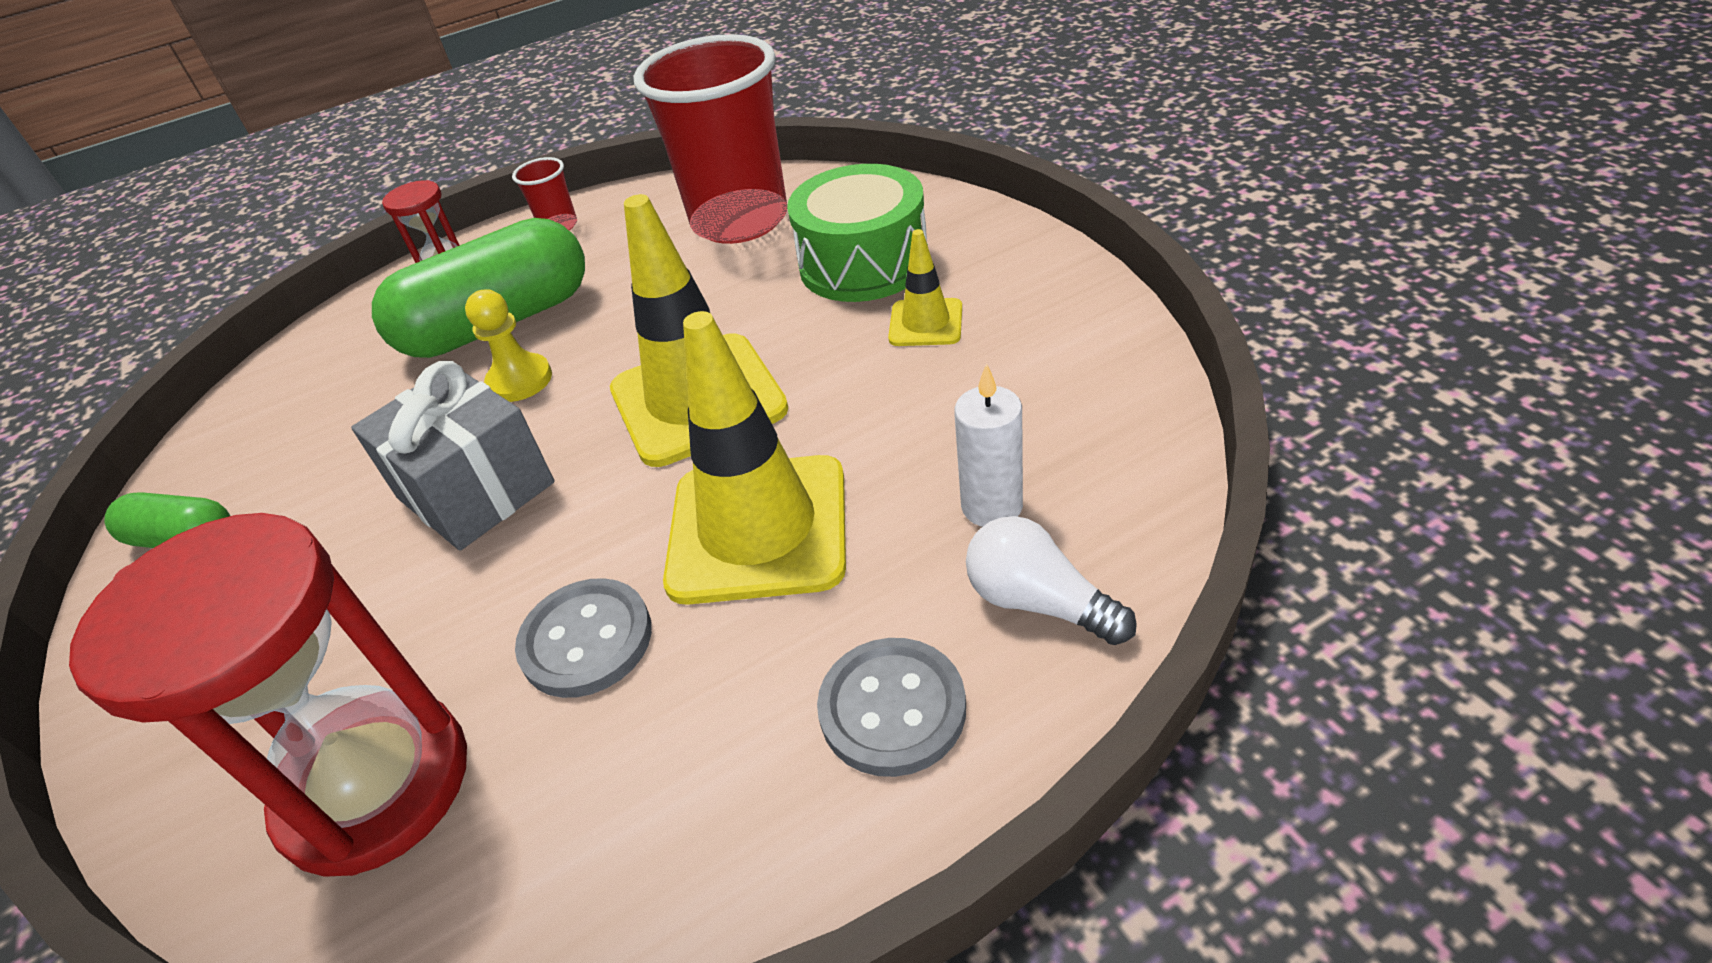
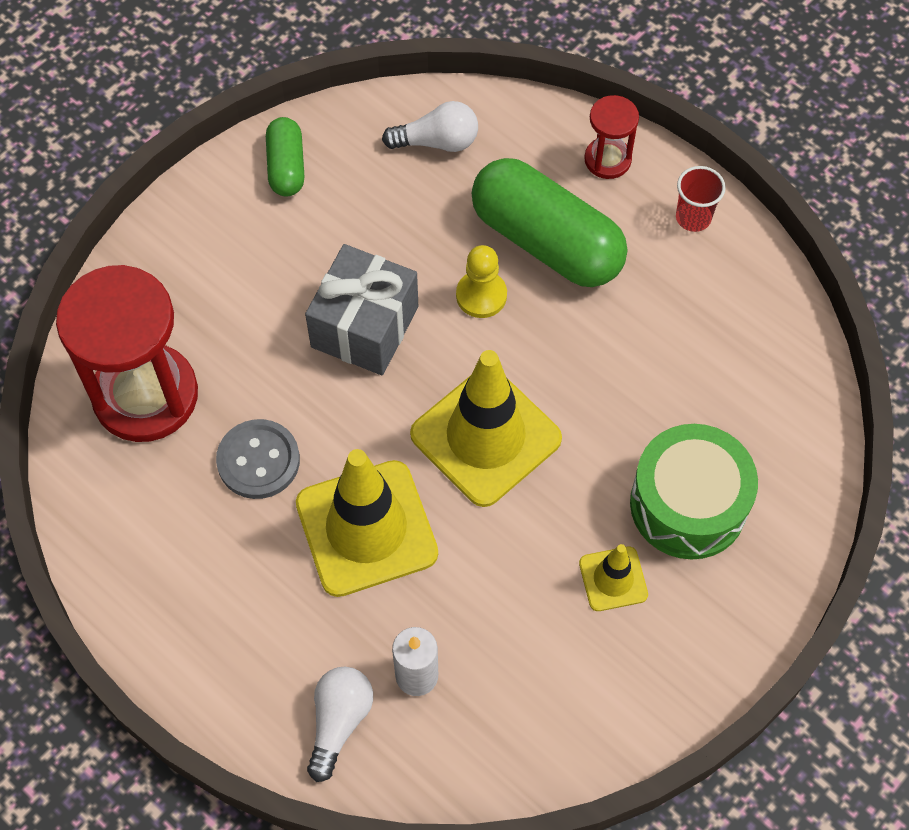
camera: 65 degrees right, 20 degrees up
(300, 392) = (437, 142): none -> white light bulb
(740, 221) = (734, 373): red cup -> none
(892, 709) = (245, 654): grey button -> none

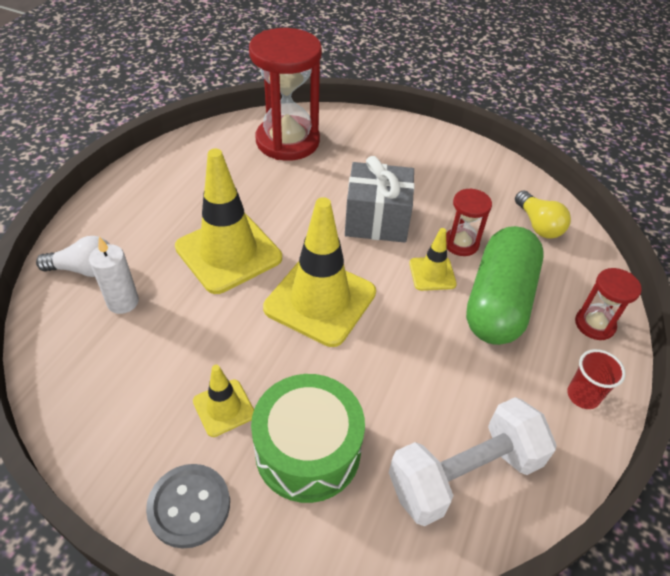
camera: 70 degrees right, 15 degrees down
(258, 460) = (261, 194): grey button -> grey button (189, 506)
(286, 166) = (470, 162): green capsule -> none
(437, 142) = (538, 225): white light bulb -> yellow light bulb
(440, 243) = (461, 243): none -> red hourglass
(481, 295) = (432, 274): yellow pawn -> yellow traffic cone
(751, 365) = (464, 474): none -> white dumbbell

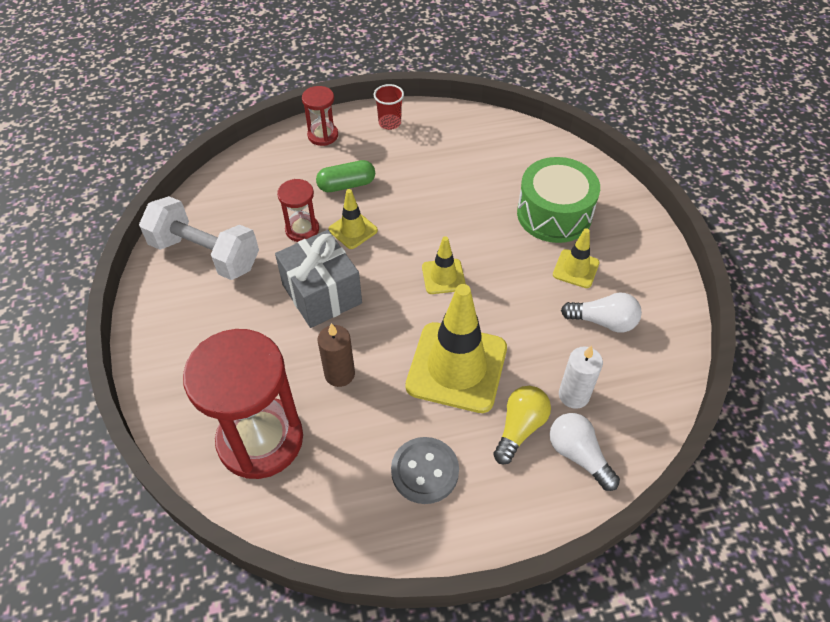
camera: 125 degrees left, 5 degrees up
(150, 379) = (603, 321): none -> white light bulb
(189, 506) = (640, 241): grey button -> grey button (425, 471)
(294, 193) = (339, 374): none -> brown candle
(320, 300) = (443, 276): yellow traffic cone -> yellow traffic cone, size x0.49
(464, 474) = (494, 148): white dumbbell -> white dumbbell (205, 254)
(499, 301) = (346, 185): green capsule -> green capsule, size x0.51
(538, 225) = (237, 196): yellow light bulb -> yellow light bulb (520, 428)

